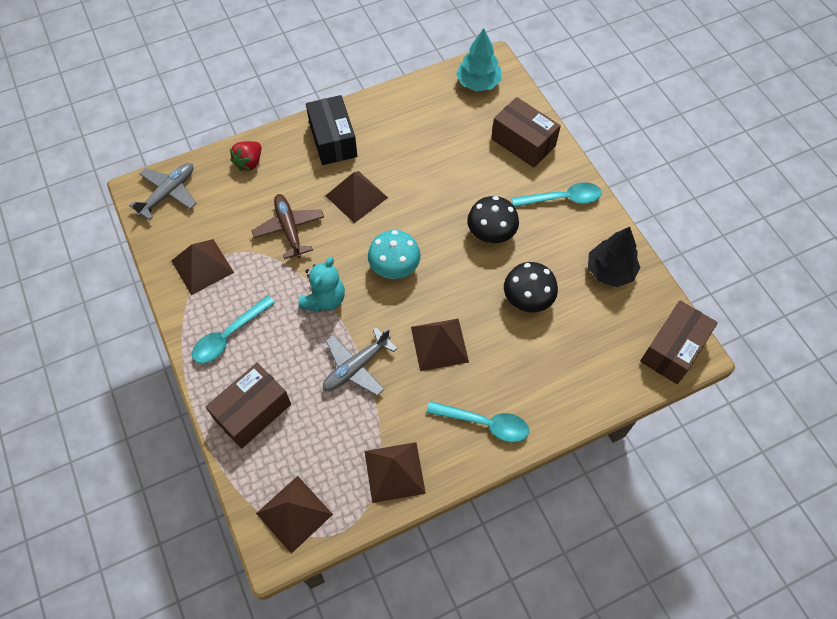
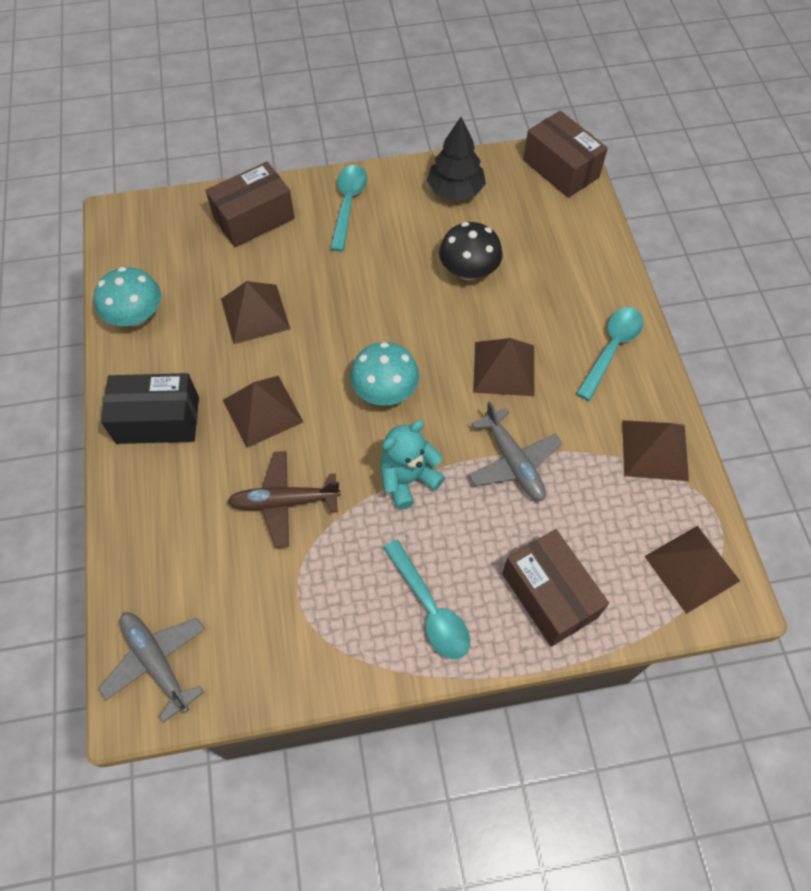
camera: 75 degrees left, 0 degrees up
(202, 266) = (306, 629): brown pyramid -> brown pyramid (255, 313)
(249, 162) = (148, 535): red strawberry -> none
(324, 299) = (408, 479): turquoise teddy bear -> turquoise teddy bear turned 75 degrees counterclockwise
(411, 102) = (136, 316): none -> turquoise mushroom
(478, 83) = (142, 238): turquoise tree -> none
(491, 233) = (370, 282): black mushroom -> none

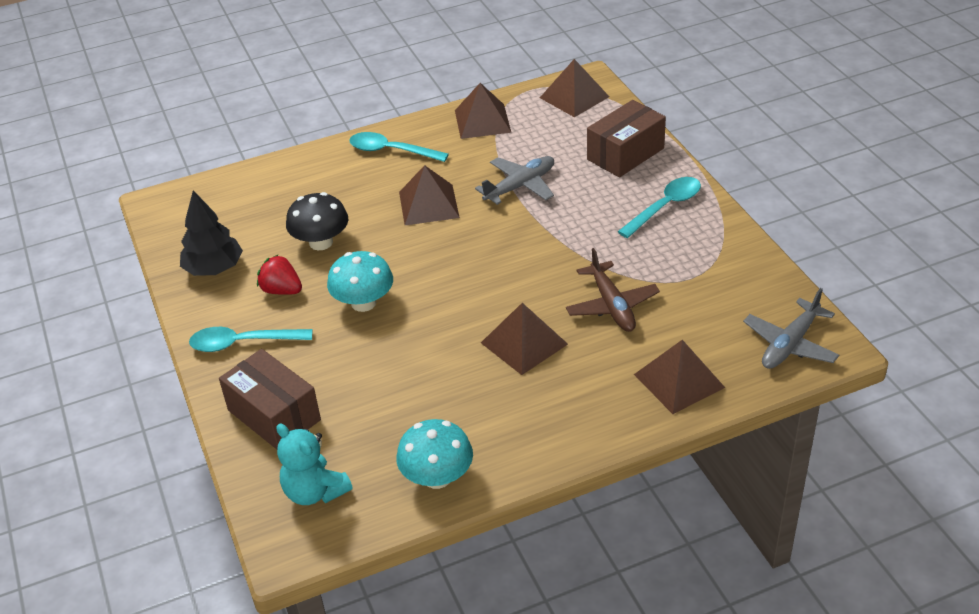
camera: 100 degrees left, 20 degrees down
(158, 420) = (561, 416): black box -> none
(255, 313) = (409, 379): brown pyramid -> brown pyramid (679, 380)
(385, 391) = (475, 269): turquoise mushroom -> turquoise mushroom (363, 303)
(407, 235) = (281, 290): none -> red strawberry
(408, 479) = (559, 238): turquoise teddy bear -> turquoise teddy bear (315, 491)
(561, 168) = (177, 204): brown box -> none

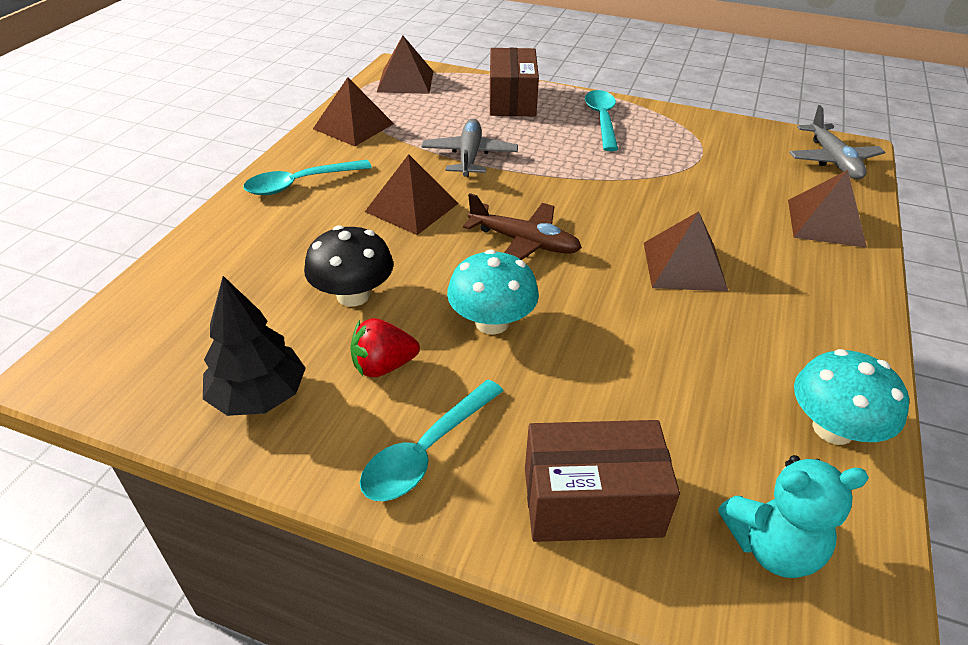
camera: 50 degrees left, 0 degrees up
(612, 305) = (690, 200): brown plane -> brown plane (524, 242)

